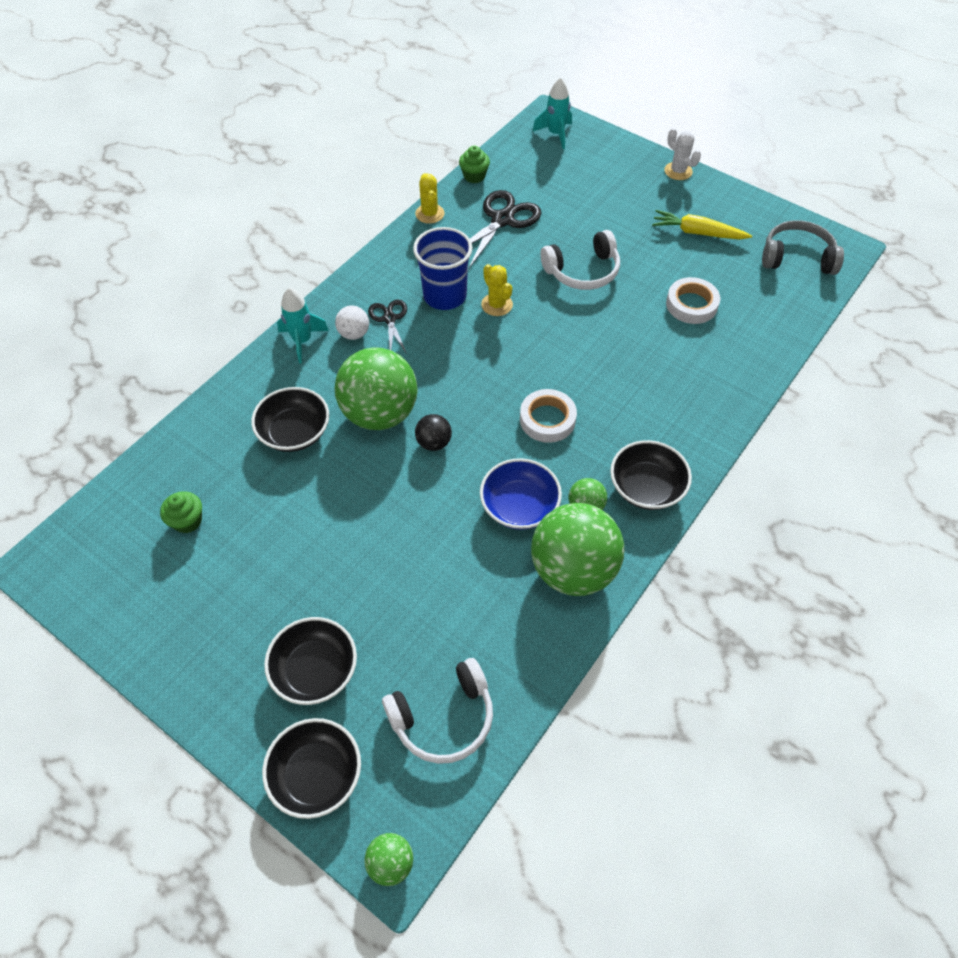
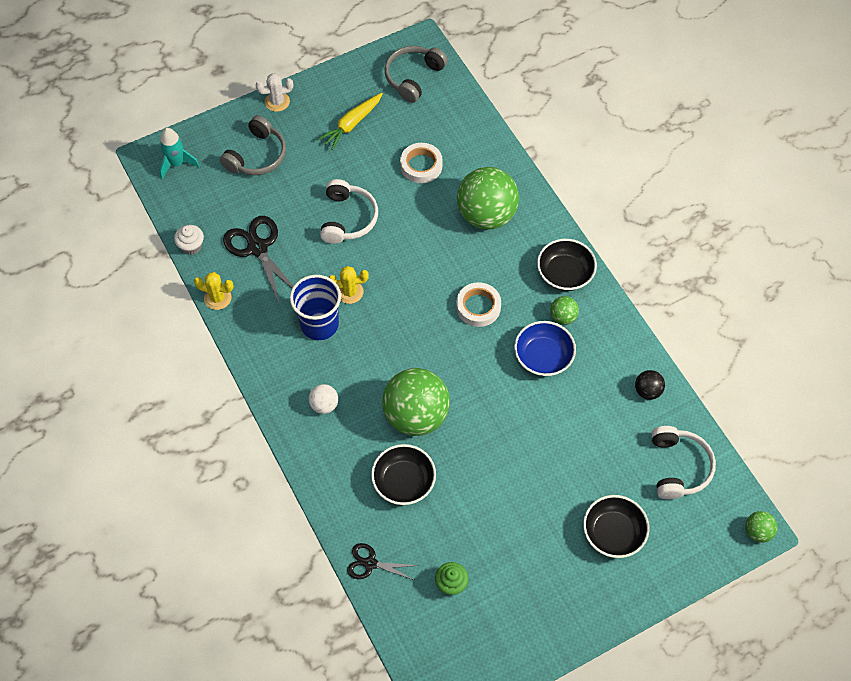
camera: 65 degrees left, 5 degrees up
(302, 341) = (311, 446): turquoise rocket -> none
(316, 775) = (686, 556): black bowl -> none
(389, 319) = (322, 373): black scissors -> black scissors (370, 563)
(434, 443) = (462, 389): black ball -> black ball (647, 391)
(474, 176) = (191, 246): green cupcake -> white cupcake
(573, 570) = (607, 347): green ball -> green ball (486, 215)
(605, 181) = (257, 156): none -> grey headphones

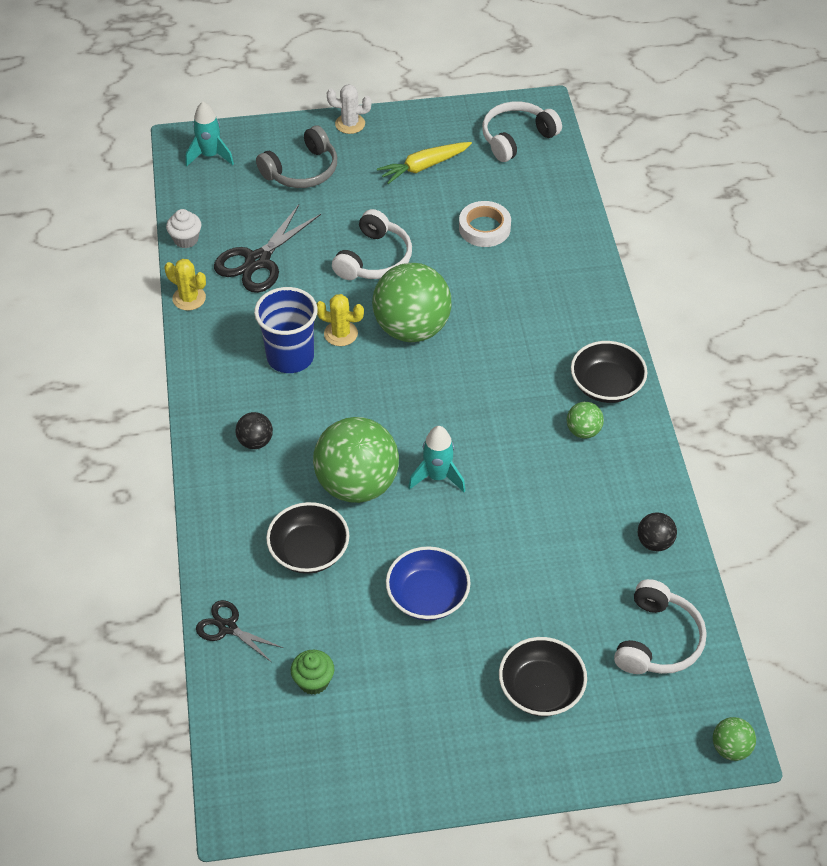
camera: 20 degrees right, 10 degrees down
(257, 248) = (258, 261): black scissors -> black scissors turned 135 degrees counterclockwise
(324, 405) = (255, 441): white ball -> black ball
(413, 77) = (516, 138): grey headphones -> white headphones
(472, 389) = (437, 477): none -> turquoise rocket
(478, 307) = (485, 391): white tape -> none
(486, 215) = (538, 298): green ball -> green ball (411, 328)
(543, 357) = (539, 467): blue bowl -> blue bowl (427, 596)

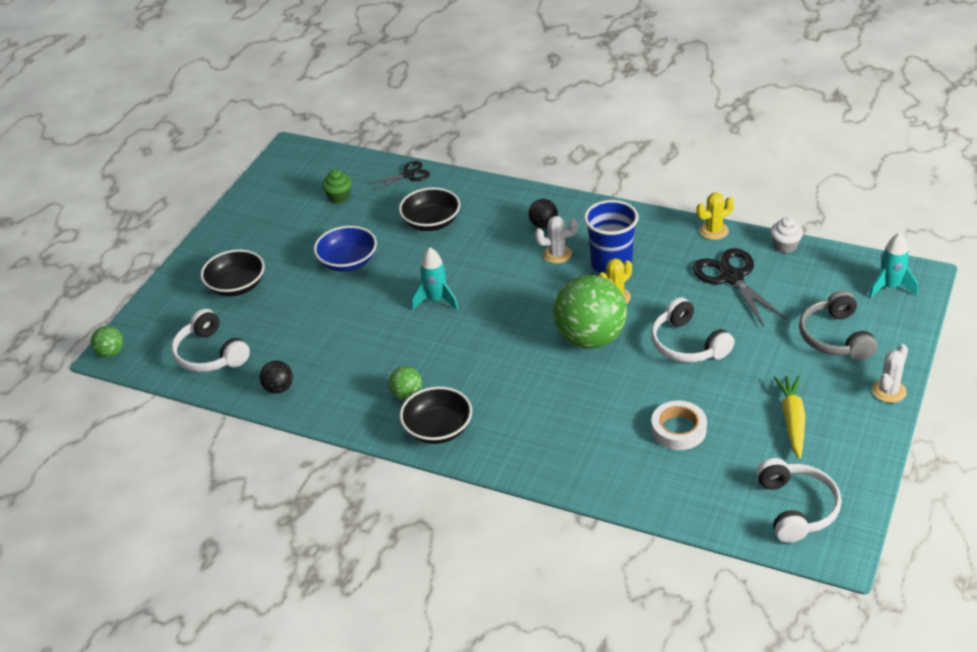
camera: 125 degrees right, 10 degrees down
(300, 407) = (557, 254): none -> white cactus
(357, 484) = (464, 260): green ball -> none

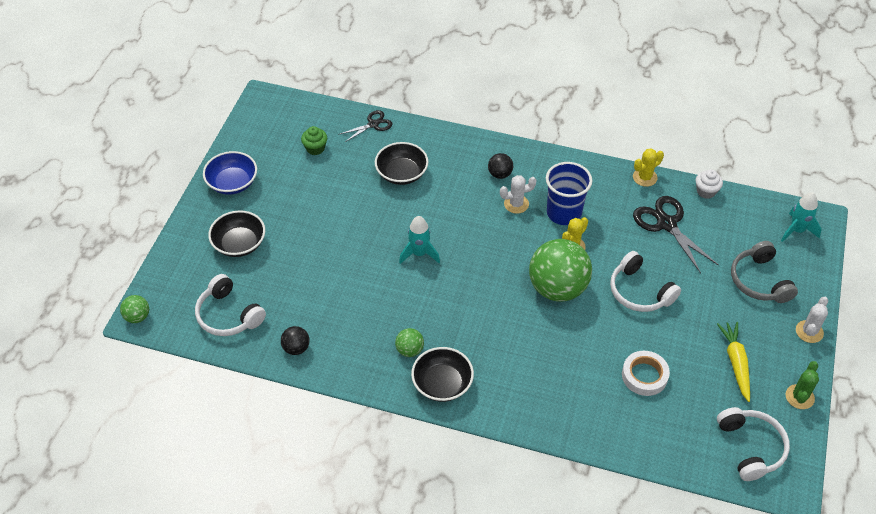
camera: 10 degrees left, 10 degrees up
(348, 261) = (335, 216): blue bowl -> blue bowl (232, 183)
(866, 458) = (799, 397): none -> green cactus

